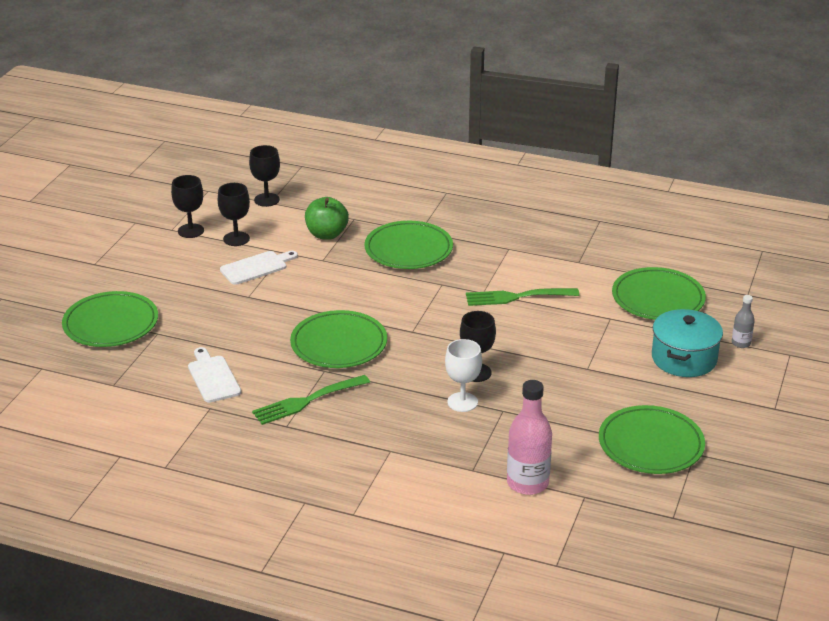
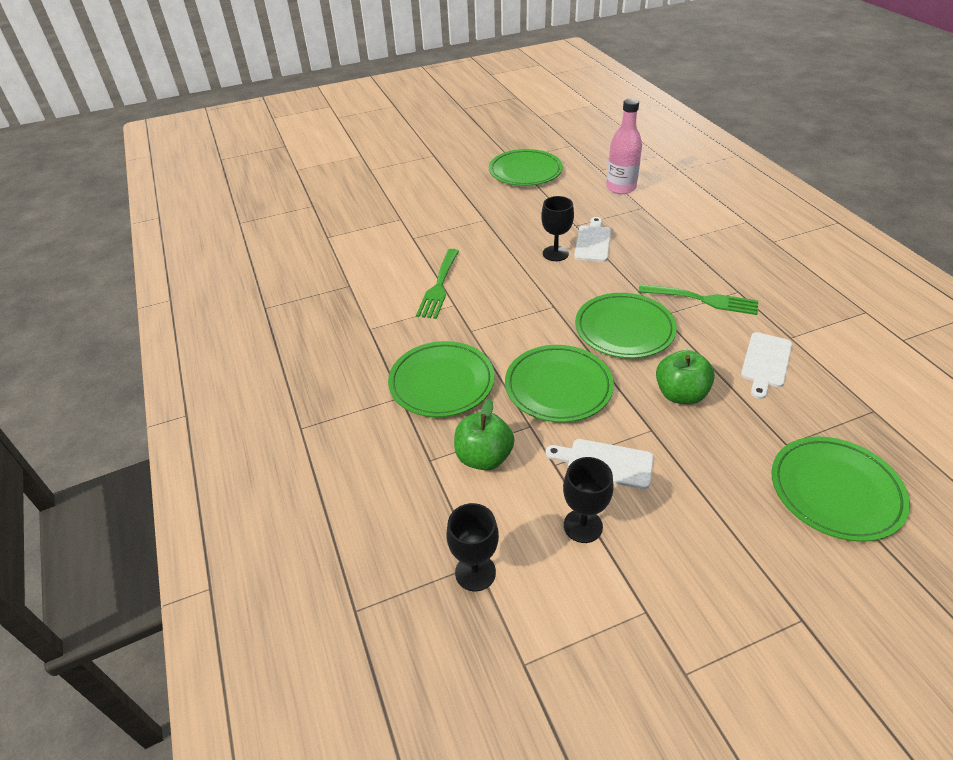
camera: 130 degrees left, 10 degrees up
(191, 231) = (623, 587): black goblet -> none
(251, 324) = (680, 394): none -> green apple
(462, 402) = (593, 242): white goblet -> white cutting board
(517, 297) = (439, 286): green fork -> green fork turned 60 degrees clockwise
(658, 299) = (361, 232): green plate -> green plate (558, 387)
(684, 358) = (424, 195): turquoise pot -> none
(741, 343) = (379, 186): grey bottle -> none

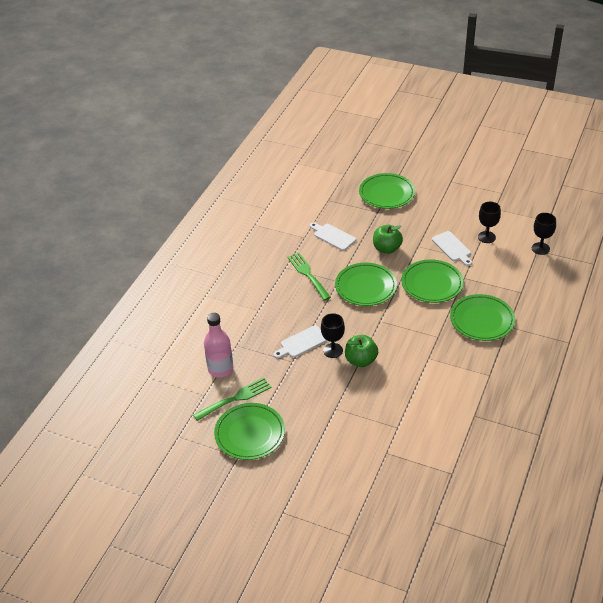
camera: 135 degrees left, 0 degrees up
(439, 286) = (423, 376): green fork -> green fork (235, 398)
(484, 457) = (497, 279): green apple -> green apple (361, 360)
(765, 362) = (333, 236): white cutting board -> white cutting board turned 120 degrees counterclockwise

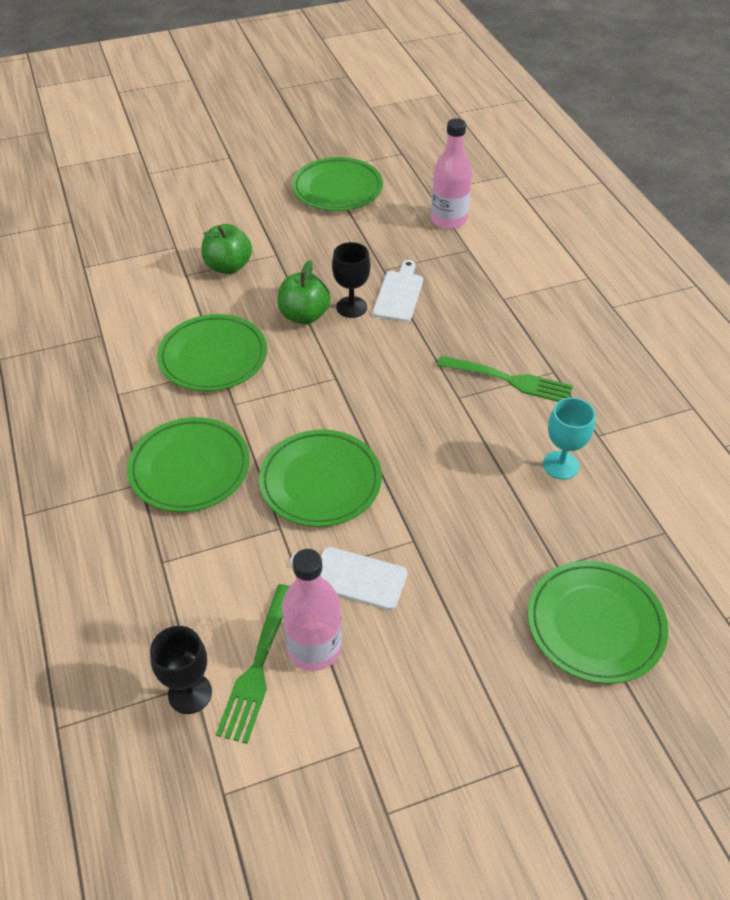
camera: 135 degrees right, 5 degrees up
(235, 398) = (393, 206): green fork -> green fork (257, 667)
(333, 236) = (561, 465): white cutting board -> turquoise goblet
(365, 287) = (411, 413): green plate -> green plate (213, 357)
(387, 249) = (455, 499): green apple -> green apple (228, 266)
(486, 237) = (314, 648): black goblet -> pink bottle

